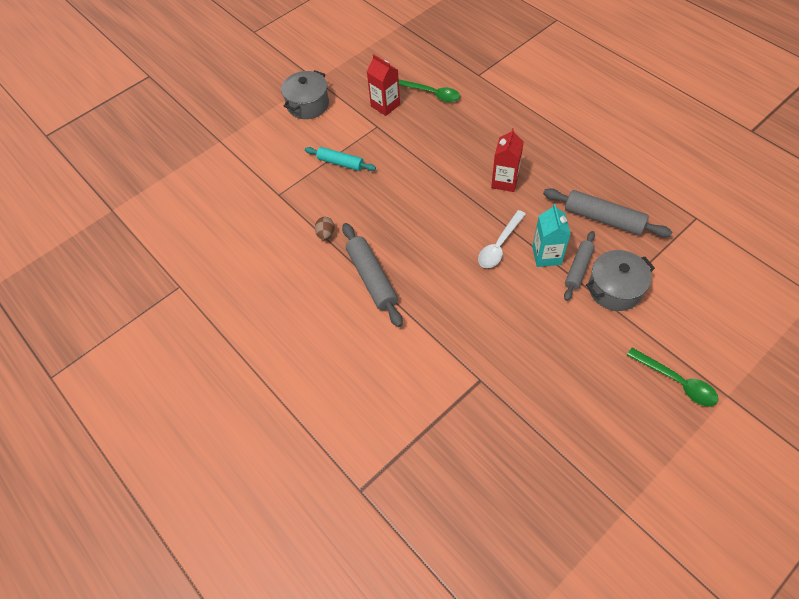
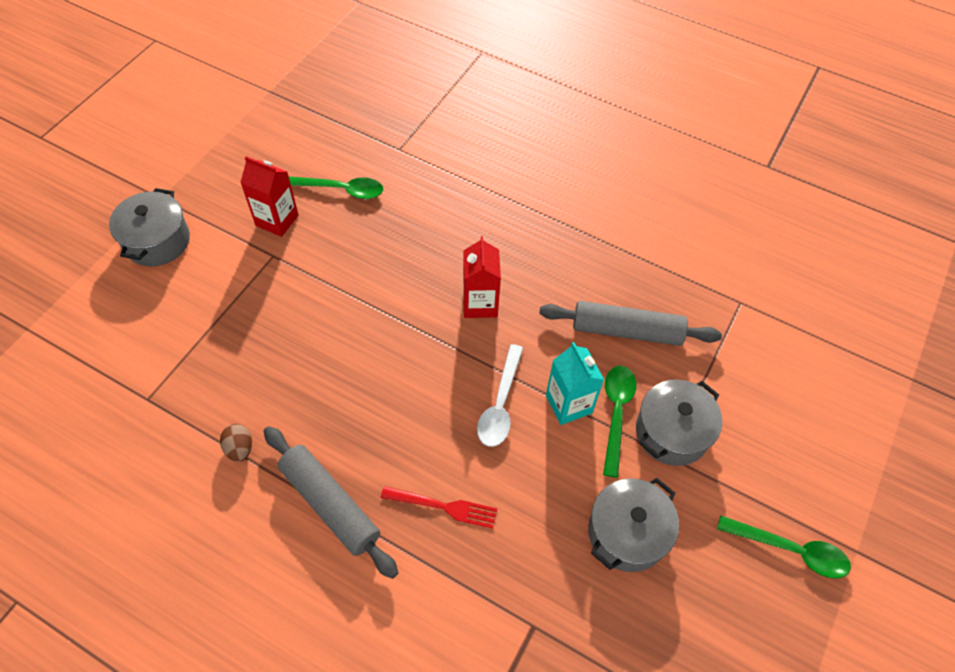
camera: 25 degrees left, 0 degrees up
(340, 163) = (233, 326): turquoise rolling pin -> none
(443, 297) = (443, 506): none -> red fork
(561, 342) = (627, 533): none -> grey pot
(578, 268) = (616, 413): grey rolling pin -> green spoon

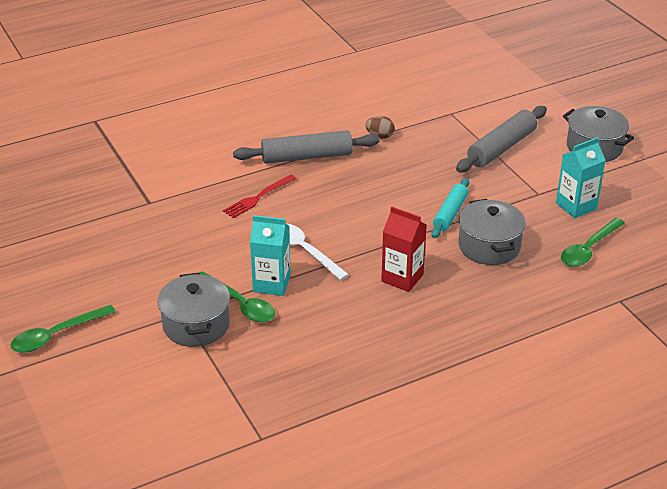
camera: 125 degrees right, 20 degrees down
(277, 220) = (576, 206): red carton -> turquoise carton
(353, 311) = (450, 213): none -> turquoise rolling pin
(627, 331) = (302, 347): grey rolling pin -> grey rolling pin (501, 148)
(627, 533) = (155, 265): grey pot -> grey pot (489, 246)

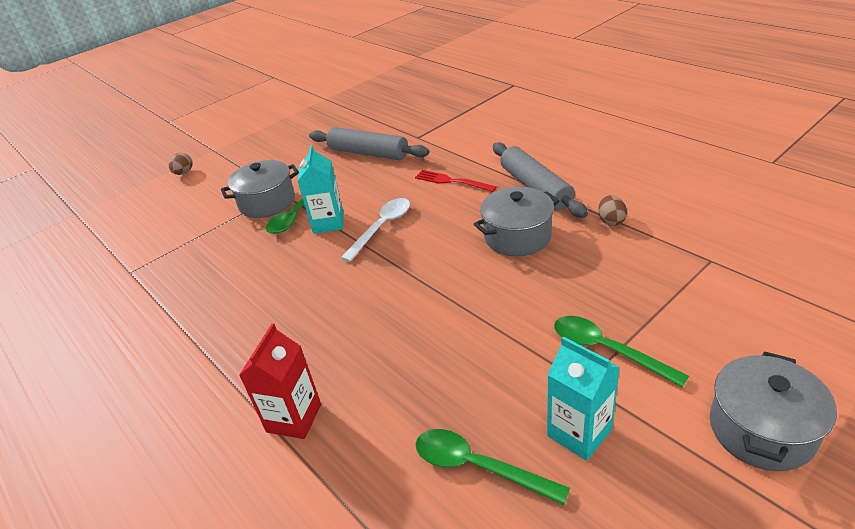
camera: 80 degrees right, 0 degrees up
(56, 335) = (249, 152): green spoon -> green spoon (606, 350)
(56, 398) = (184, 173): none -> brown egg
(402, 278) = (359, 299): red carton -> red carton (294, 418)
(450, 213) = (492, 308): turquoise rolling pin -> none
(489, 246) = (441, 356): grey pot -> grey pot (517, 236)
(501, 148) = (669, 323): grey rolling pin -> grey rolling pin (368, 153)

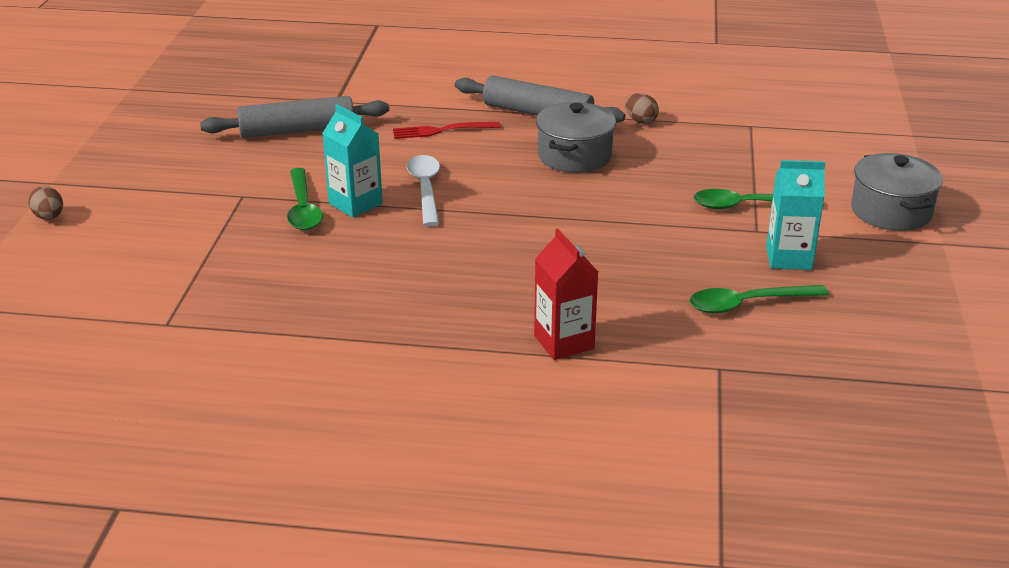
camera: 45 degrees left, 5 degrees down
(267, 202) = (241, 209): grey pot -> none

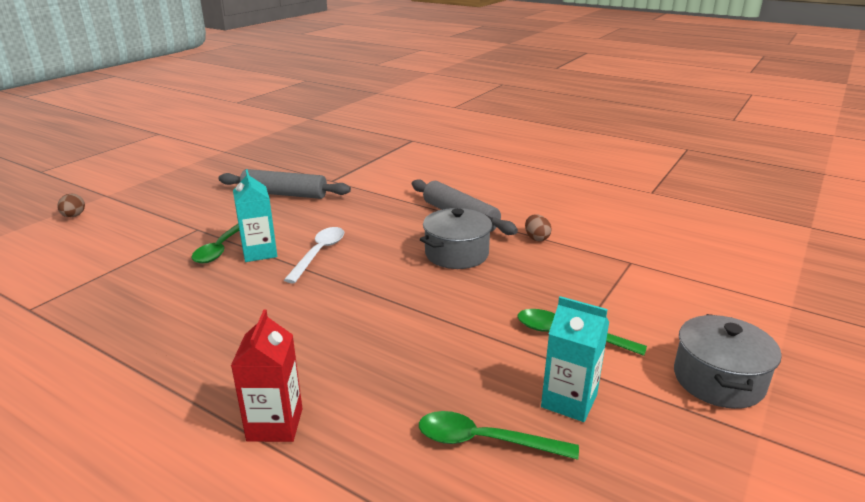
camera: 25 degrees right, 5 degrees down
(442, 130) = (378, 214): red fork -> none

